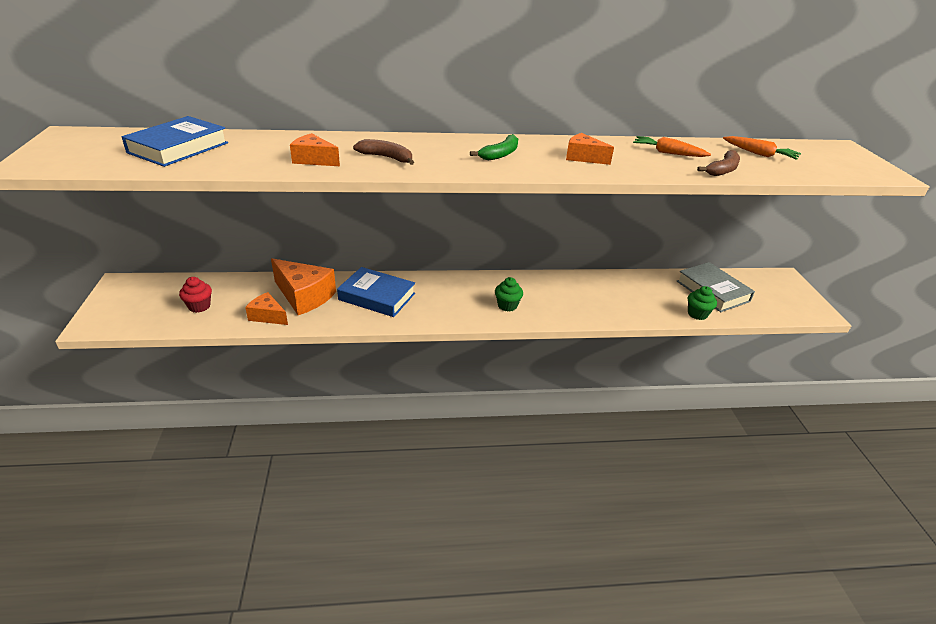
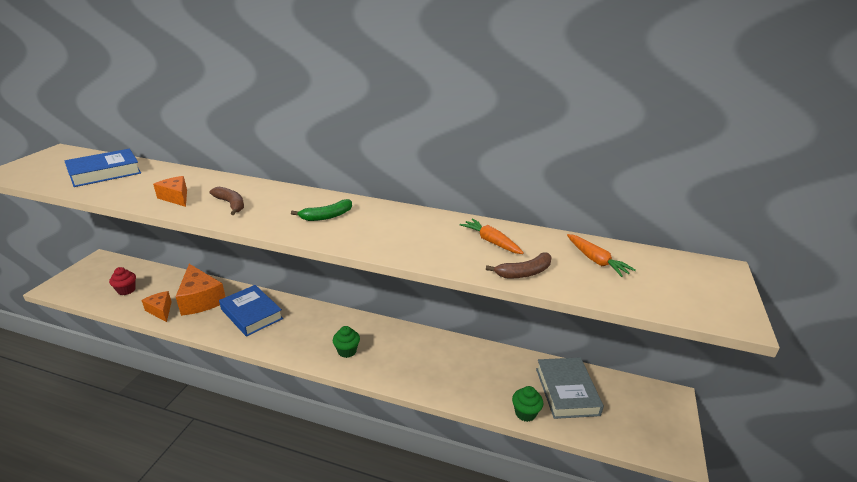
camera: 25 degrees right, 5 degrees down
(583, 157) = (397, 232): orange cheese -> none

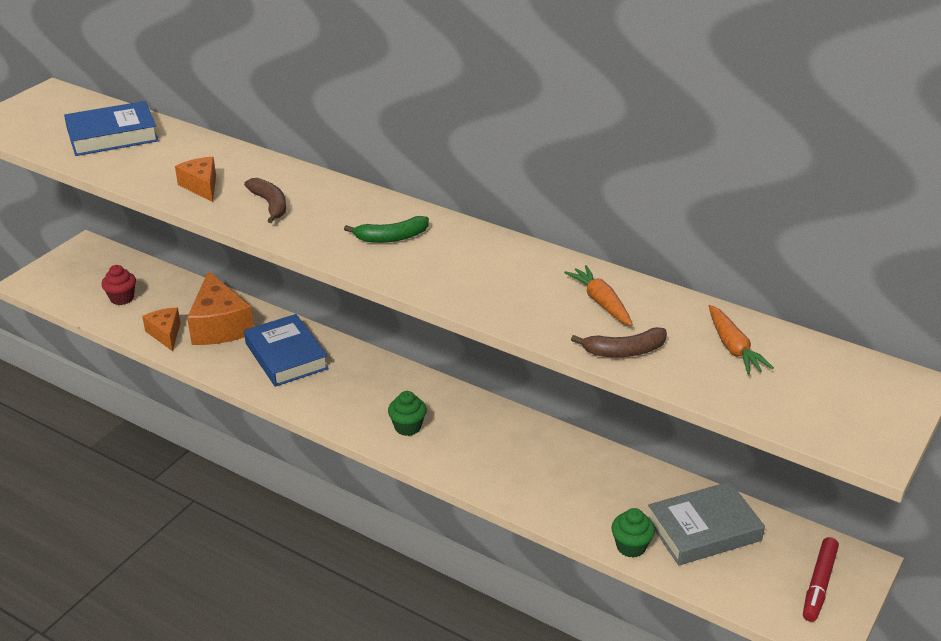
camera: 15 degrees right, 5 degrees up
(566, 391) = (703, 529): grey book -> grey book turned 60 degrees clockwise
(655, 417) = (819, 584): none -> red marker

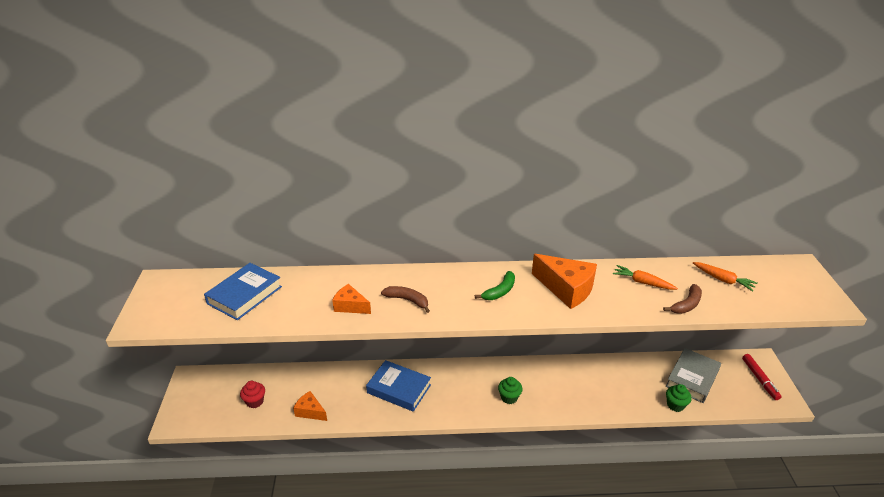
camera: 35 degrees left, 0 degrees up
(219, 326) = (338, 389): orange cheese -> orange cheese (566, 289)

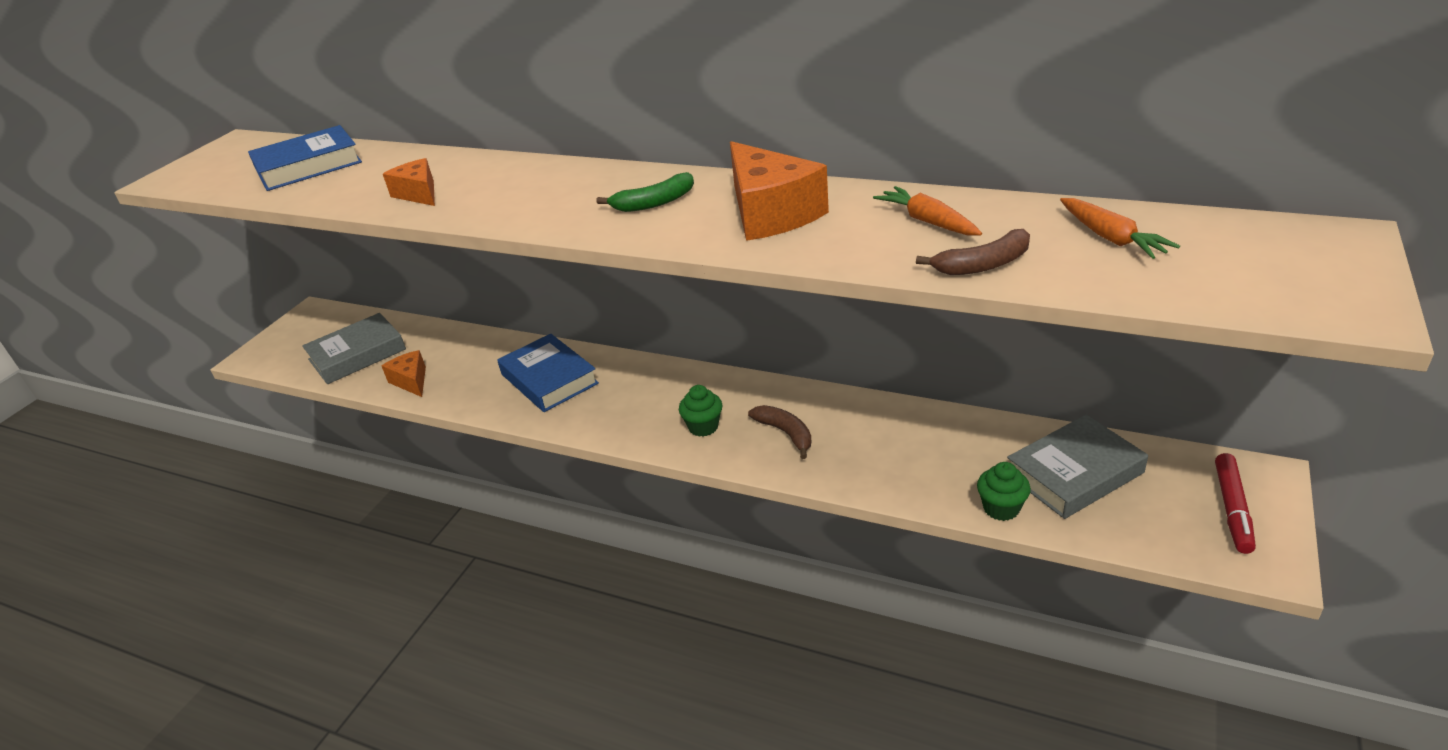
camera: 30 degrees right, 0 degrees up
(255, 401) = (357, 354): red cupcake -> grey book
(407, 300) = (503, 197): brown banana -> brown banana (785, 433)

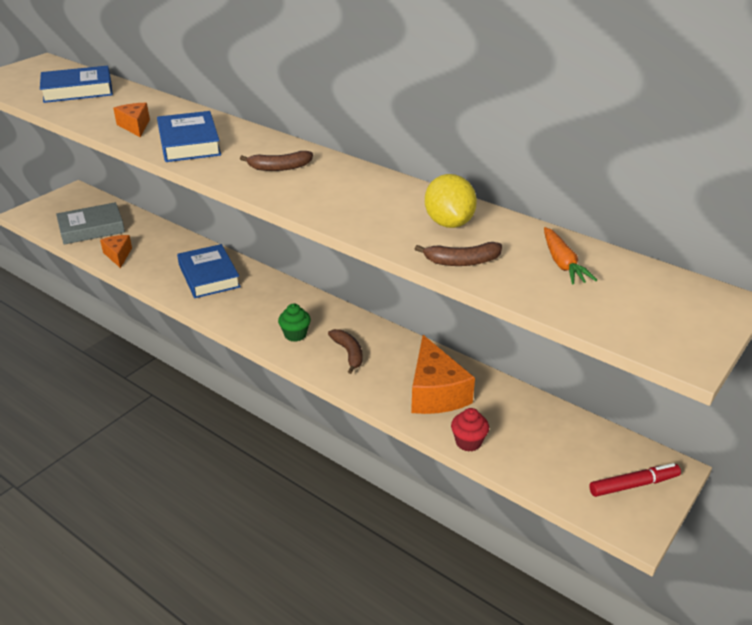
camera: 10 degrees right, 0 degrees up
(508, 199) = (189, 143): none -> blue book
(654, 203) = (279, 167): green banana -> brown banana
(770, 213) = (350, 193): orange cheese -> orange cheese (435, 392)
(928, 221) = (449, 223): orange carrot -> yellow lemon
(1001, 508) = (468, 442): green cupcake -> red cupcake
(1074, 473) = (534, 432): grey book -> none
(1232, 508) = (633, 485): red marker -> red marker turned 135 degrees counterclockwise

